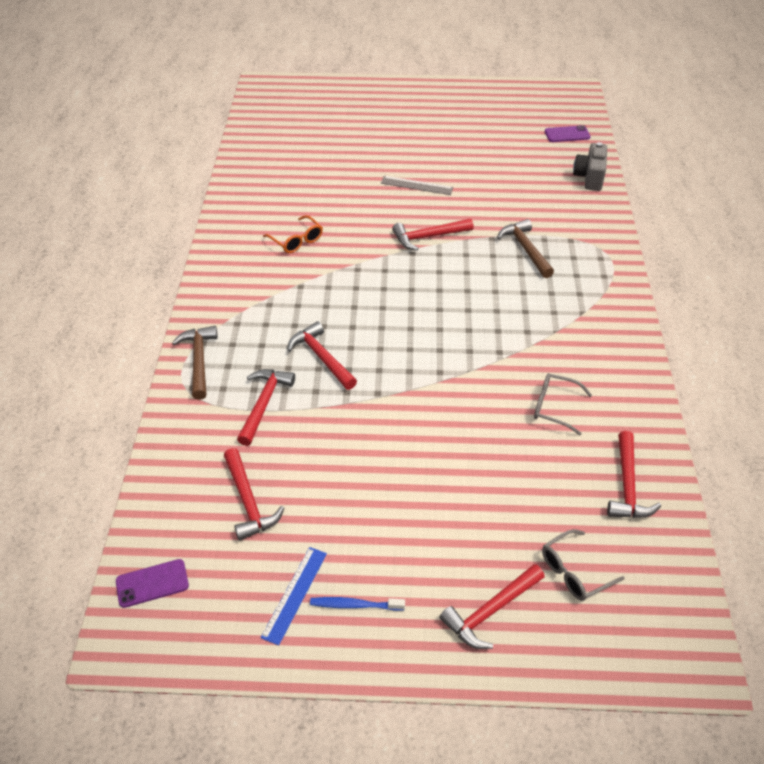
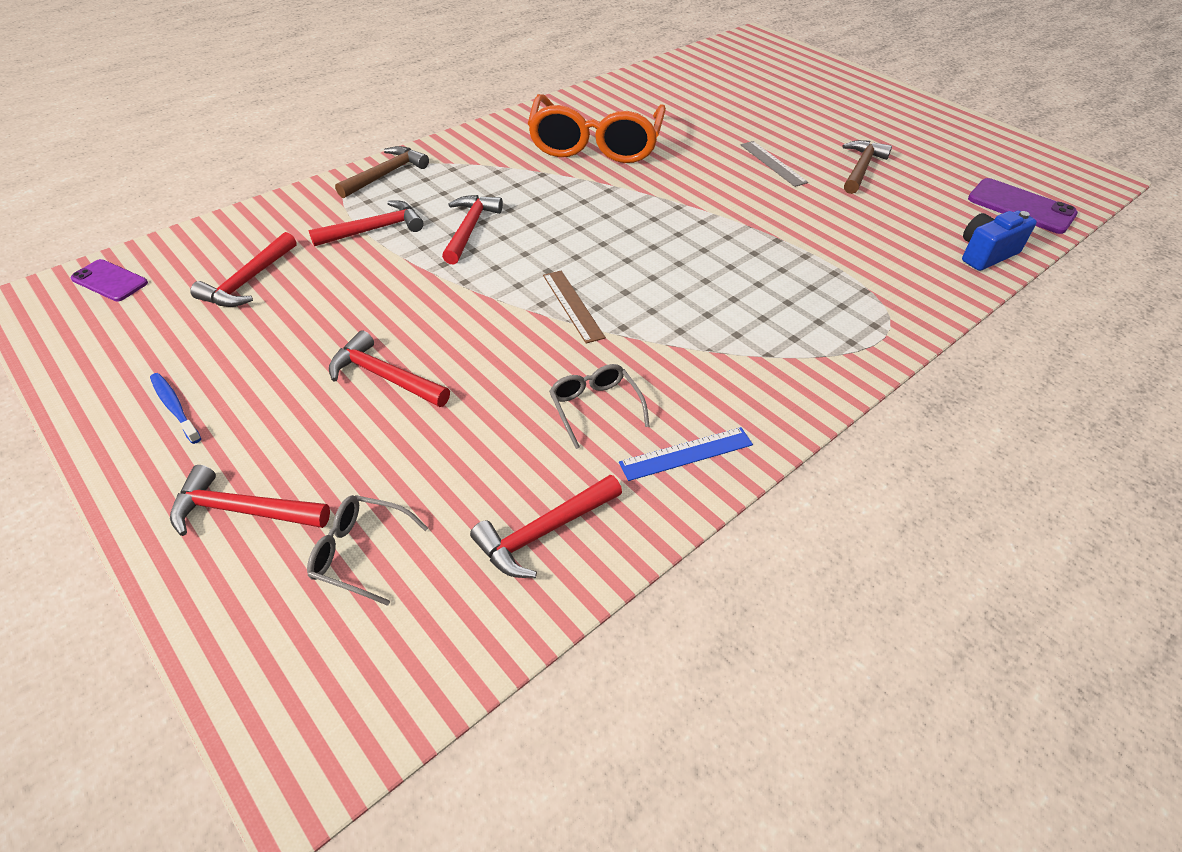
camera: 45 degrees right, 0 degrees up
(295, 594) = (159, 363): blue ruler -> blue ruler (686, 454)
(297, 241) = (595, 144): orange glasses -> orange glasses, size x2.25
(428, 237) = (715, 204): red hammer -> red hammer (384, 376)
(456, 360) = (573, 305): none -> brown ruler
(525, 249) = (799, 268): brown hammer -> brown hammer (861, 168)
(567, 134) = (1021, 207): purple phone -> purple phone, size x1.57
(589, 177) = (985, 254): grey camera -> blue camera

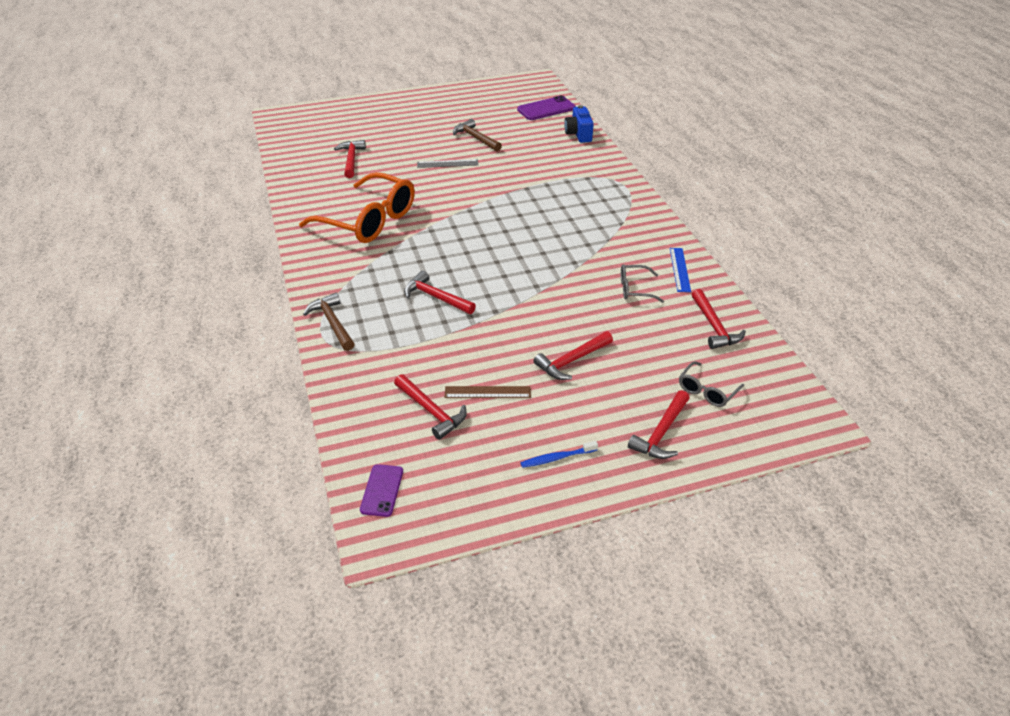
camera: 65 degrees left, 5 degrees down
(110, 281) = (382, 490): purple phone -> purple phone turned 45 degrees counterclockwise
(374, 229) = (406, 340): red hammer -> red hammer (351, 159)
(573, 305) = (544, 275): brown ruler -> brown ruler (487, 392)

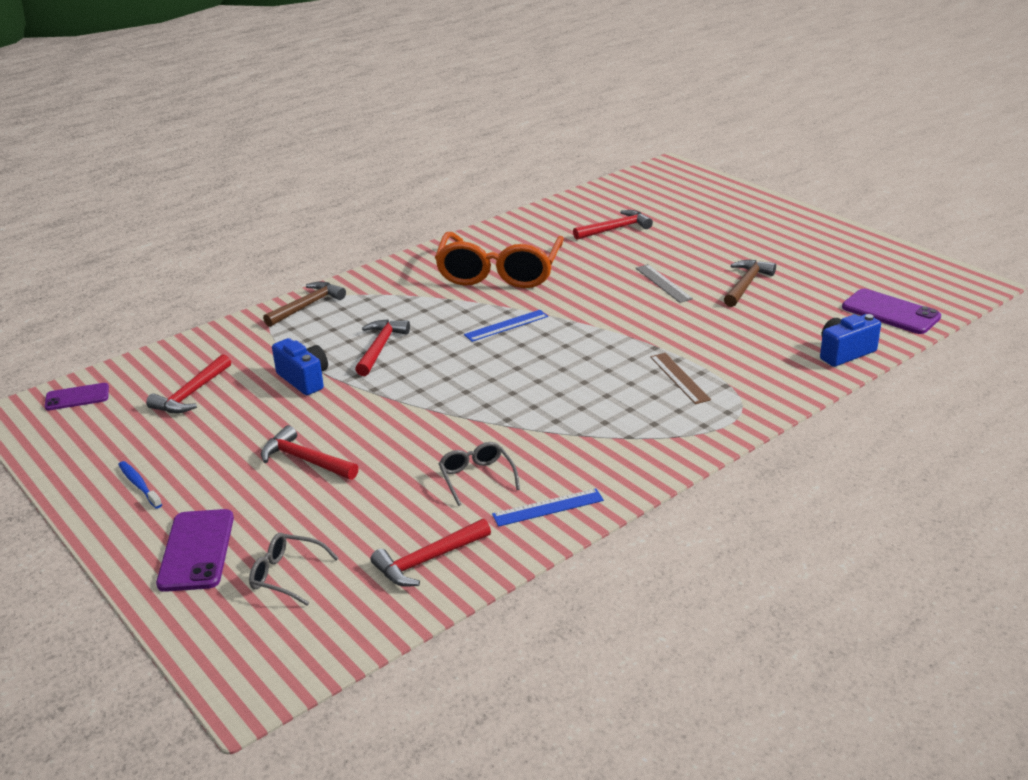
camera: 70 degrees right, 10 degrees down
(451, 235) = (506, 325): none -> blue ruler
(455, 343) = (304, 379): none -> blue camera
(487, 392) = (231, 418): brown ruler -> brown ruler (679, 378)
(661, 433) = (196, 550): red hammer -> purple phone

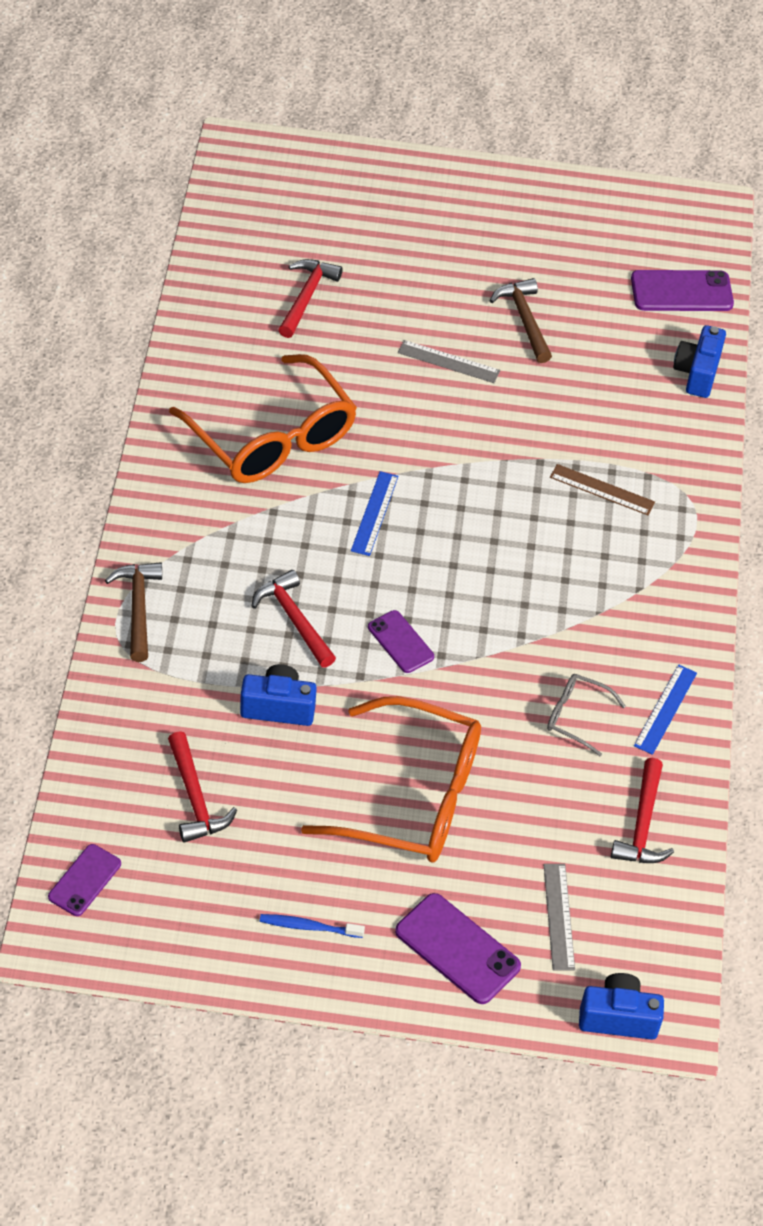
camera: 50 degrees left, 20 degrees up
(225, 660) = (618, 1017): none -> blue camera
(286, 575) = (558, 916): grey glasses -> grey ruler
(305, 460) = (413, 797): red hammer -> orange glasses
(424, 386) = (400, 642): none -> purple phone

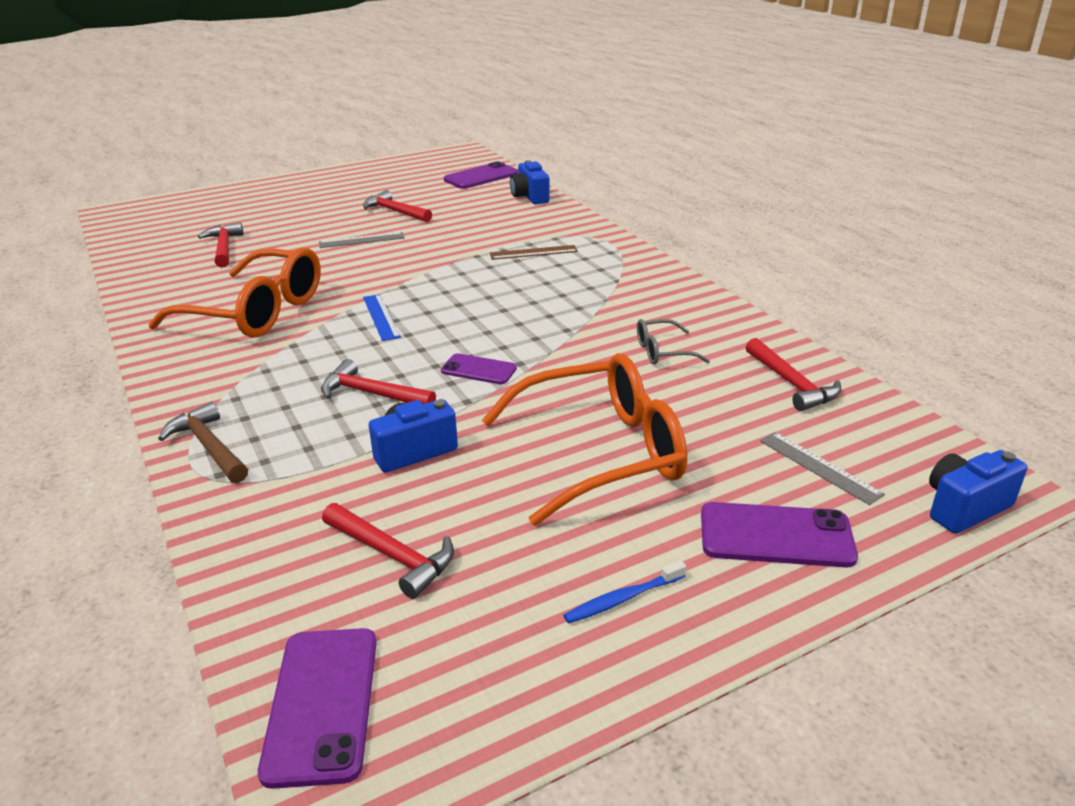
camera: 30 degrees left, 20 degrees down
(84, 880) = (322, 704): purple phone -> purple phone, size x1.57
(524, 319) = (395, 211): brown hammer -> red hammer
(665, 709) = (715, 323): blue ruler -> none

